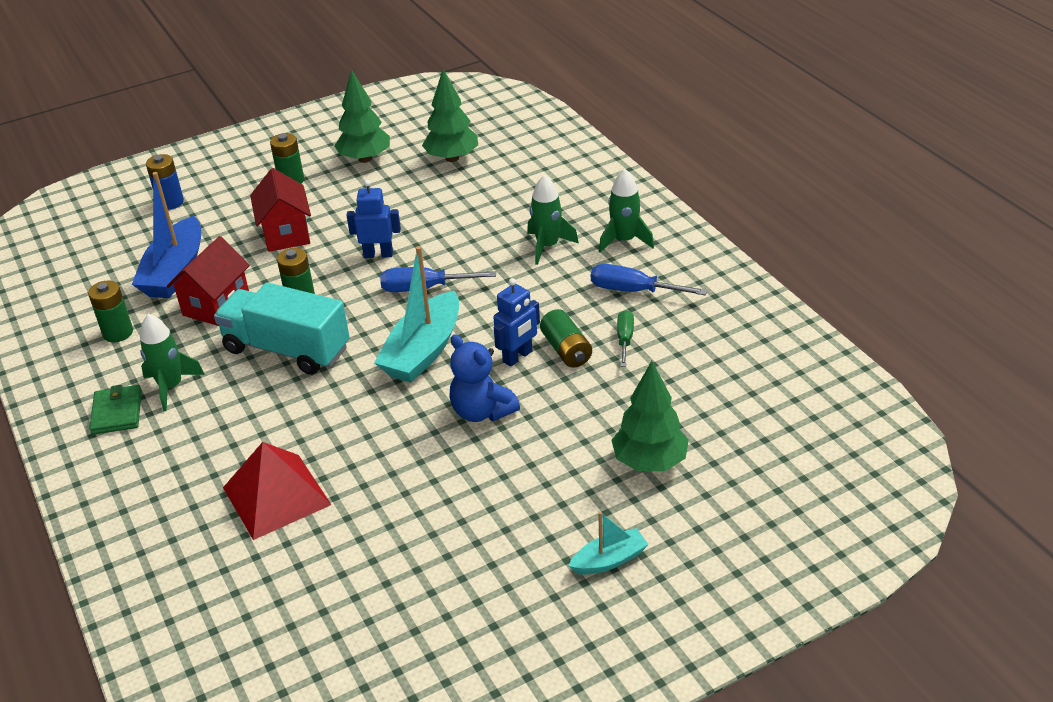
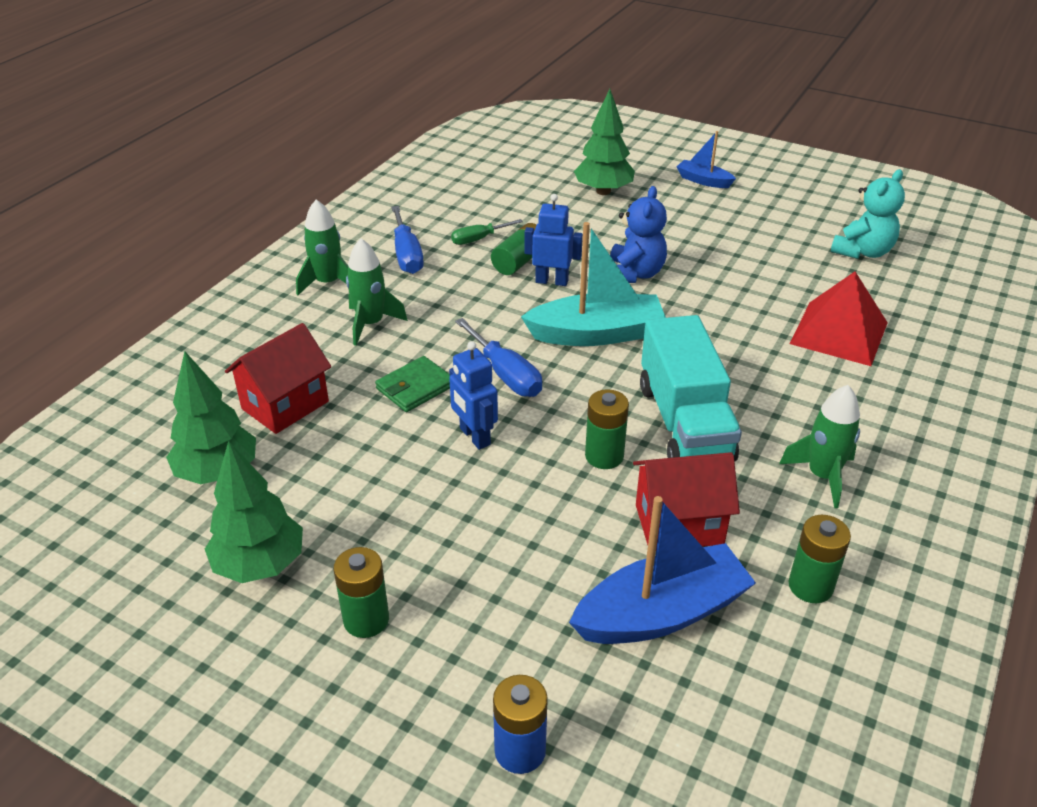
camera: 125 degrees left, 0 degrees up
(117, 412) = (897, 494): green wallet -> green wallet (415, 387)
(286, 234) = (496, 545): red house -> red house (285, 405)
(359, 605) = (862, 252): none -> turquoise teddy bear
(609, 560) = (703, 181): turquoise boat -> blue boat

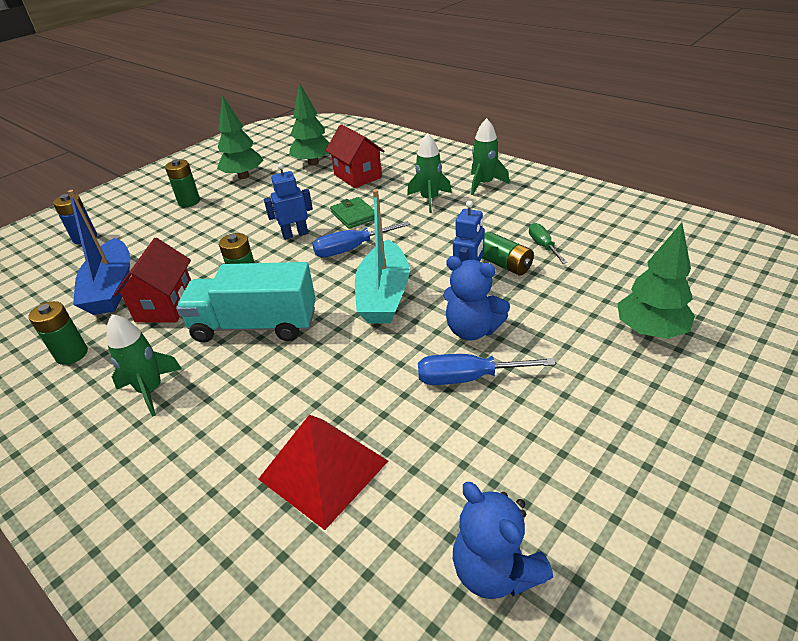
camera: 105 degrees right, 0 degrees up
(407, 255) = (519, 213): blue screwdriver -> blue screwdriver (467, 378)
(703, 181) = (700, 430): blue boat -> none
(862, 252) = (495, 570): turquoise teddy bear -> blue teddy bear

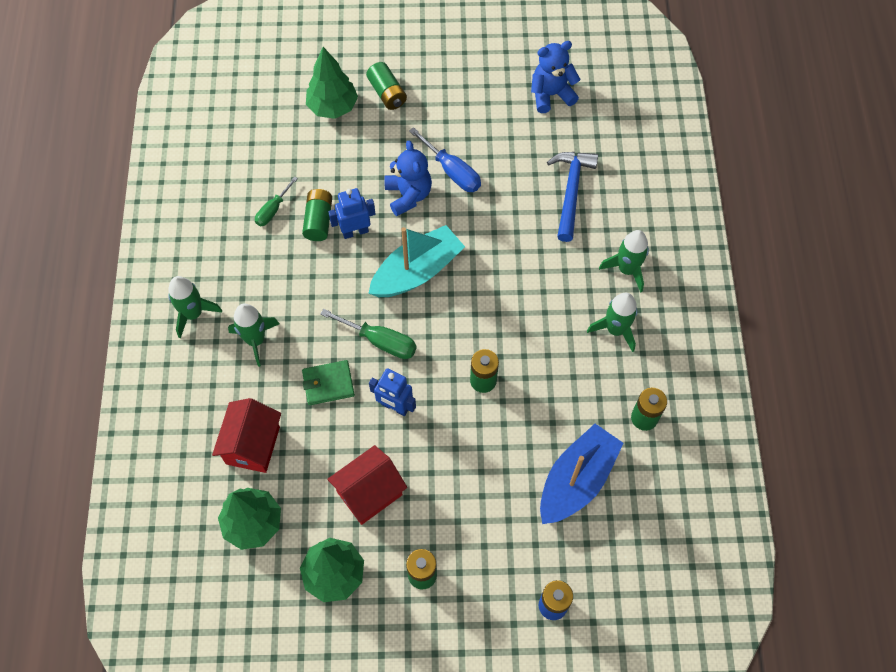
camera: 135 degrees left, 25 degrees up
(165, 306) = (554, 411): red house -> red house (369, 493)
(179, 448) = (626, 269): none -> green rocket
(255, 325) = (516, 326): turquoise truck -> none
(323, 469) = (571, 191): red pyramid -> blue hammer
(351, 249) = (380, 341): blue screwdriver -> green screwdriver
(354, 215) = (328, 384): green wallet -> green wallet turned 60 degrees clockwise
(495, 570) = (551, 95): blue teddy bear -> blue teddy bear turned 120 degrees counterclockwise
(640, 384) = (387, 93): none -> green battery

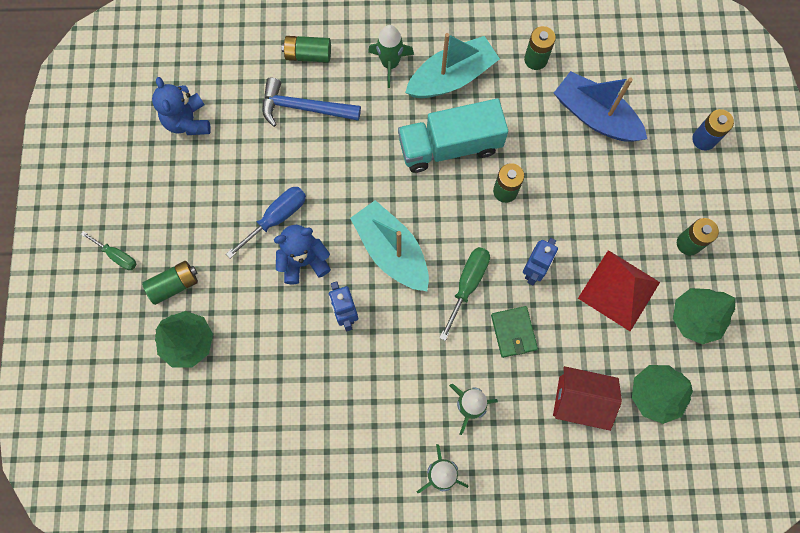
camera: 90 degrees left, 10 degrees up
(273, 210) = (318, 399): green screwdriver -> green screwdriver (117, 256)
(318, 221) = (332, 350): green battery -> green battery (308, 55)
(369, 493) = (619, 290): red house -> red pyramid
(533, 327) = (450, 146): none -> turquoise truck
(615, 329) = (451, 77): green rocket -> turquoise boat

